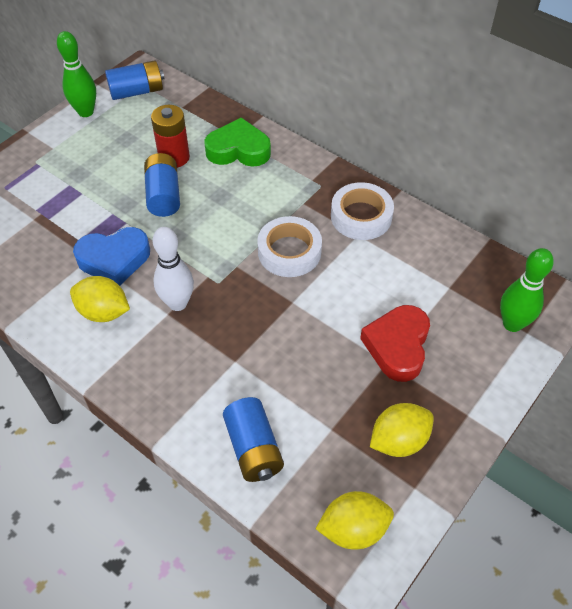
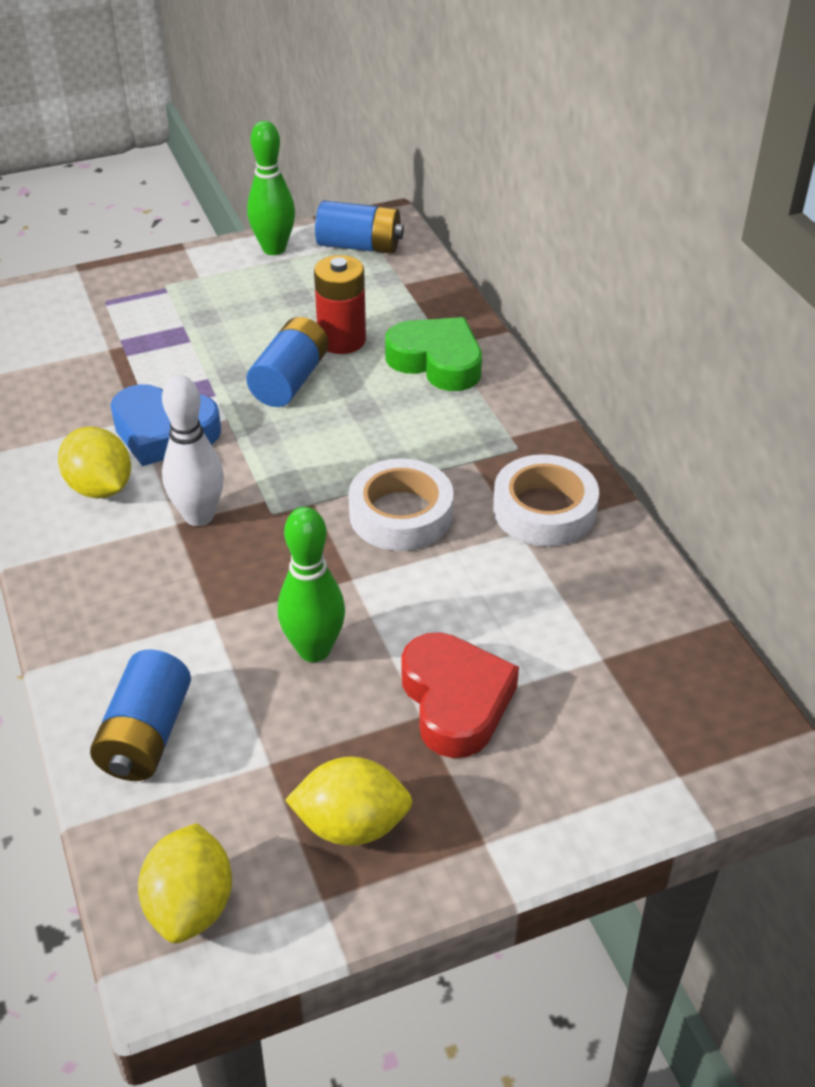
camera: 30 degrees right, 10 degrees down
(353, 529) = (191, 906): yellow lemon -> yellow lemon turned 75 degrees clockwise
(397, 346) = (455, 701): red heart -> red heart turned 120 degrees clockwise
(512, 324) = (664, 752): green bowling pin -> green bowling pin (314, 650)

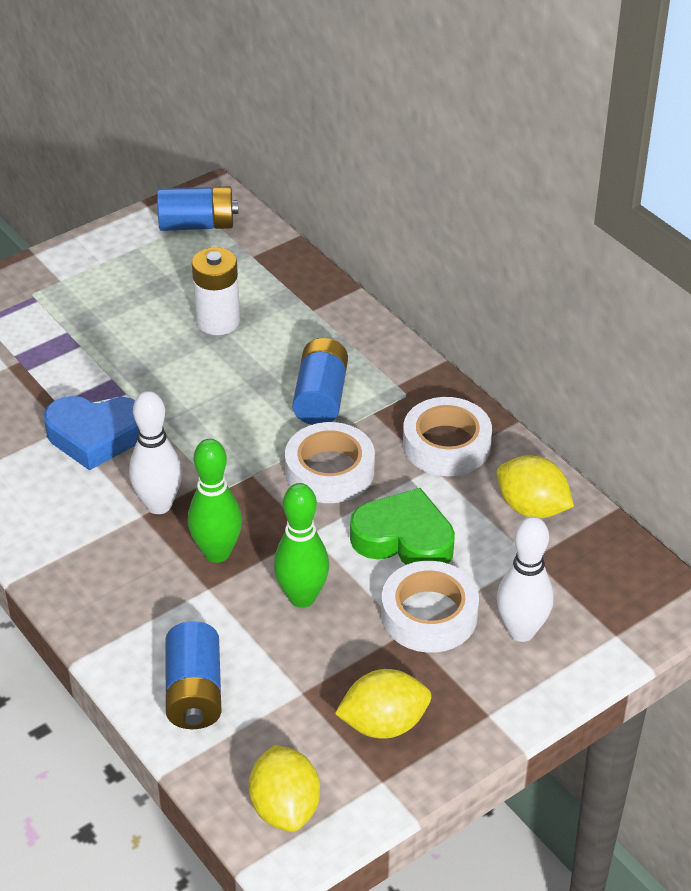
camera: 15 degrees left, 0 degrees up
(100, 488) = (61, 497): yellow lemon -> yellow lemon (532, 508)
(274, 249) = (119, 240): green bowling pin -> green bowling pin (217, 553)
(290, 380) = (187, 368): blue battery -> blue battery (320, 397)
(342, 340) = (218, 321): red battery -> white battery
(437, 361) = (310, 327): green heart -> green heart (404, 539)
(455, 701) = (429, 614): red heart -> white tape
(561, 745) = (521, 631): none -> white bowling pin

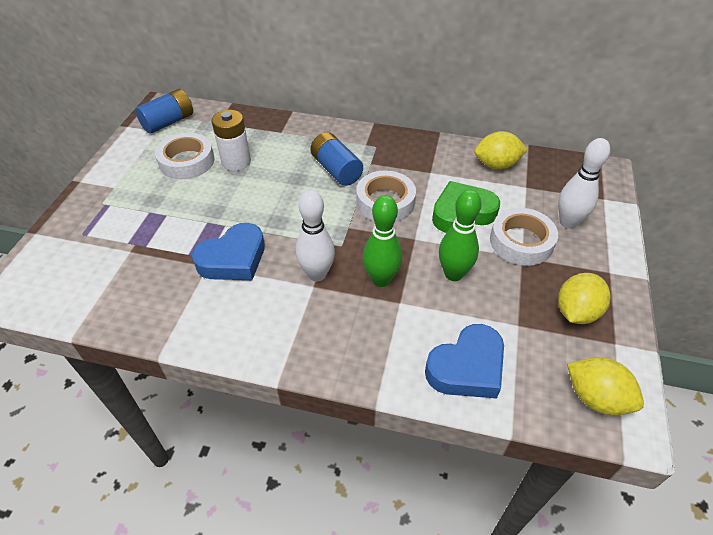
camera: 40 degrees left, 5 degrees up
(194, 692) = (467, 367): blue battery -> blue heart
(446, 444) = (423, 158): white tape -> white tape (187, 161)

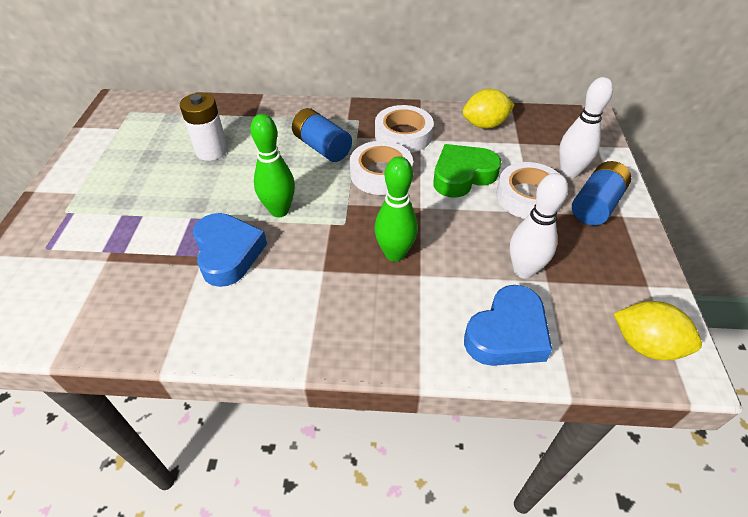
camera: 10 degrees left, 0 degrees up
(168, 122) = (128, 118): blue battery -> blue battery (595, 205)
(187, 161) = (156, 156): white tape -> white tape (403, 135)
(233, 259) = (228, 253): blue heart -> blue heart turned 60 degrees counterclockwise
(317, 274) = (324, 257): white bowling pin -> white bowling pin (523, 270)
(453, 274) = (469, 238): green bowling pin -> green bowling pin (279, 210)
(576, 312) = (601, 260): yellow lemon -> none

